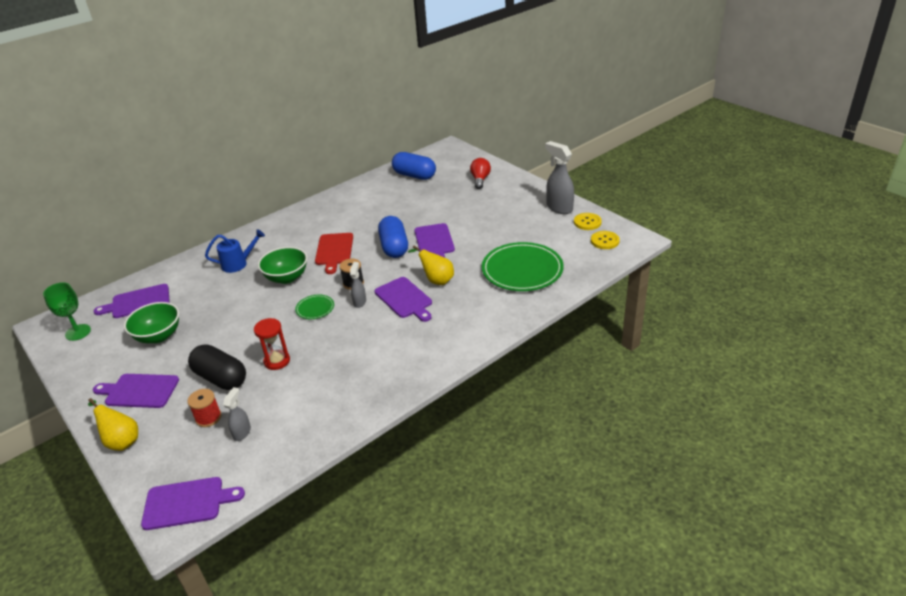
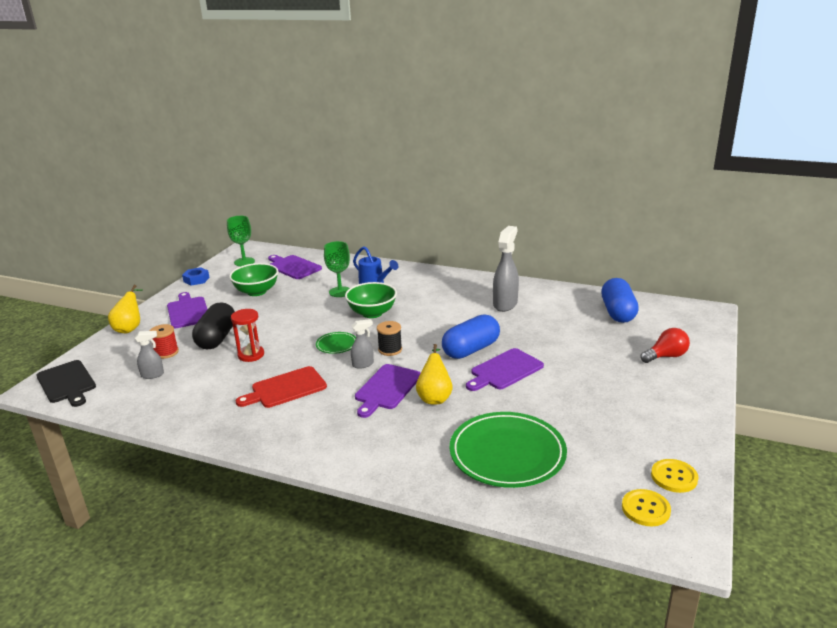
camera: 60 degrees right, 10 degrees down
(71, 374) = (196, 280): none -> blue nut
(187, 503) = (67, 383): purple cutting board -> black cutting board
(227, 285) = (340, 292): none -> green goblet
(334, 251) = (434, 320): red cutting board -> red cutting board (285, 388)
(559, 208) = (680, 439): grey spray bottle -> grey spray bottle (505, 304)

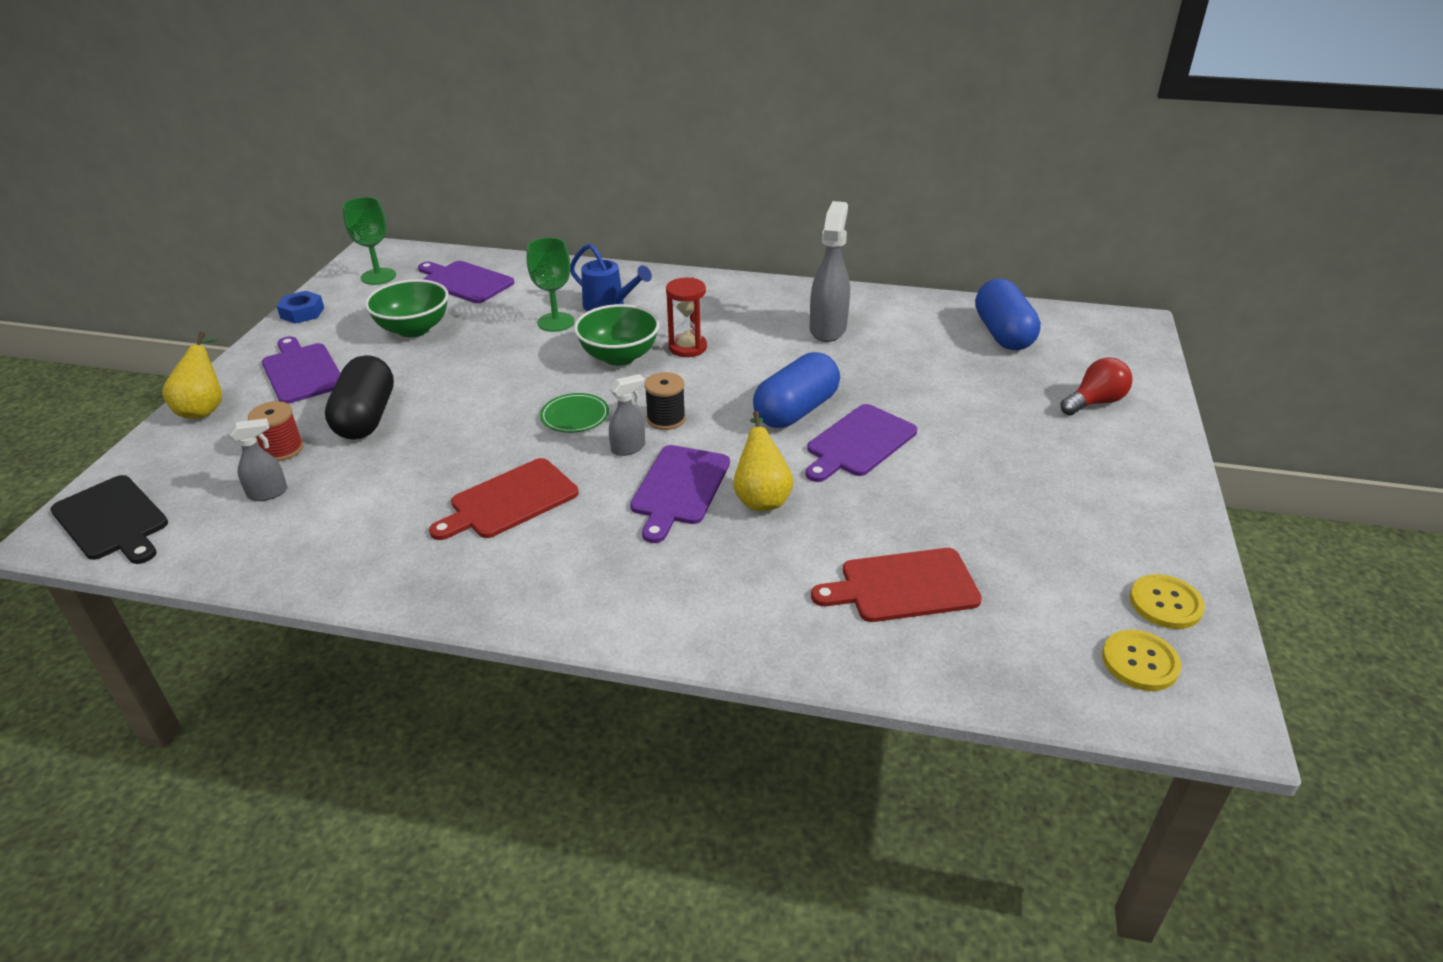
camera: 10 degrees left, 10 degrees up
(251, 355) = (433, 444): red hourglass -> red hourglass (687, 347)
(507, 453) = (903, 586): green plate -> red cutting board

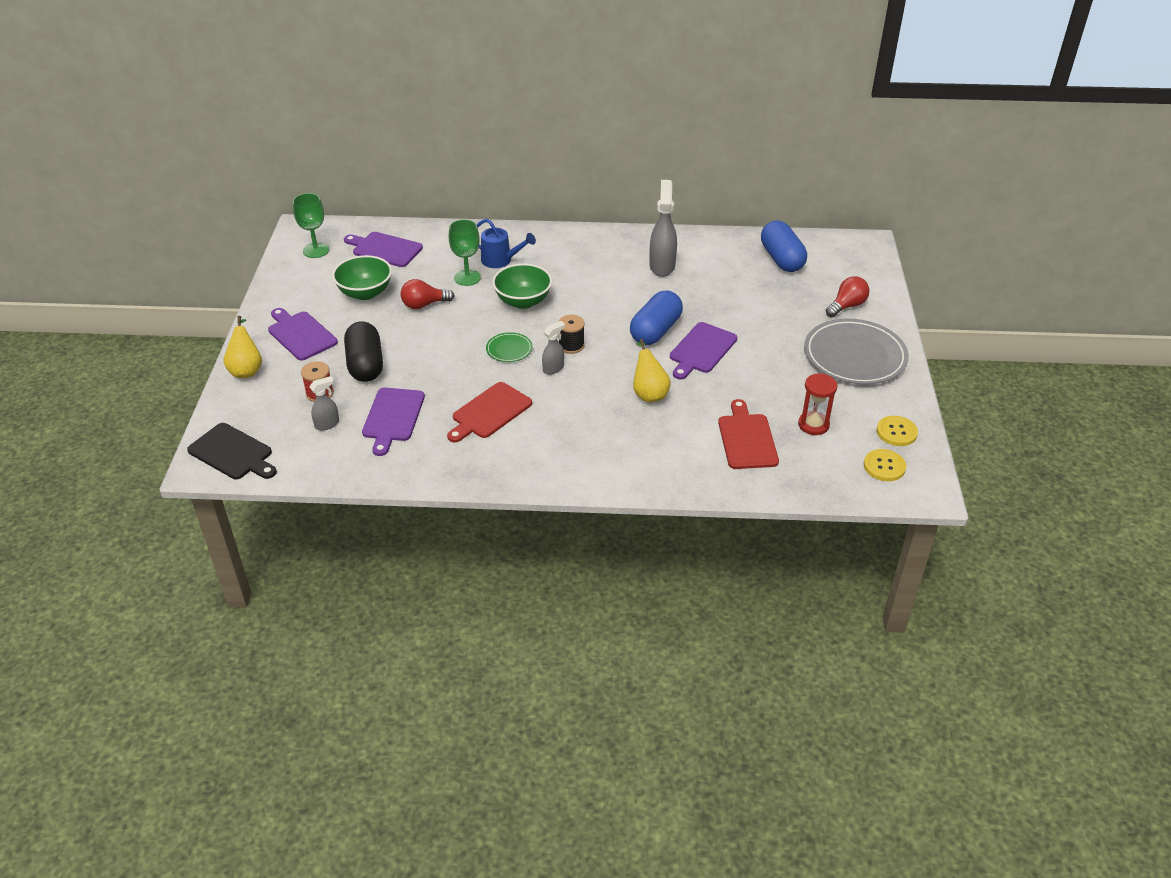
camera: 10 degrees left, 5 degrees up
(302, 313) = (274, 287): blue nut -> none
(483, 349) = (424, 305): none -> red light bulb
(679, 488) = (595, 392): purple cutting board -> purple cutting board (393, 417)
(687, 347) = (568, 290): red hourglass -> red hourglass (813, 425)
(903, 586) = (747, 439): red cutting board -> red cutting board turned 105 degrees clockwise
(1101, 474) = (854, 356): none -> grey plate

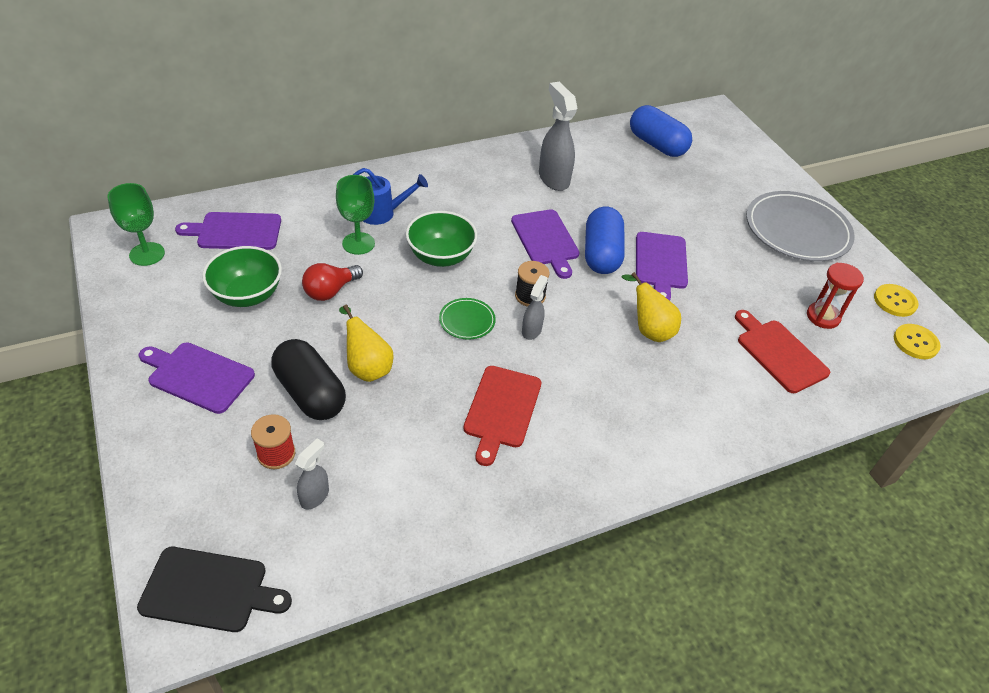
camera: 30 degrees left, 5 degrees up
(246, 369) = (152, 451): yellow pear -> yellow pear (367, 367)
(393, 417) = (392, 456): purple cutting board -> purple cutting board (546, 240)
(847, 306) = (749, 179): red light bulb -> none

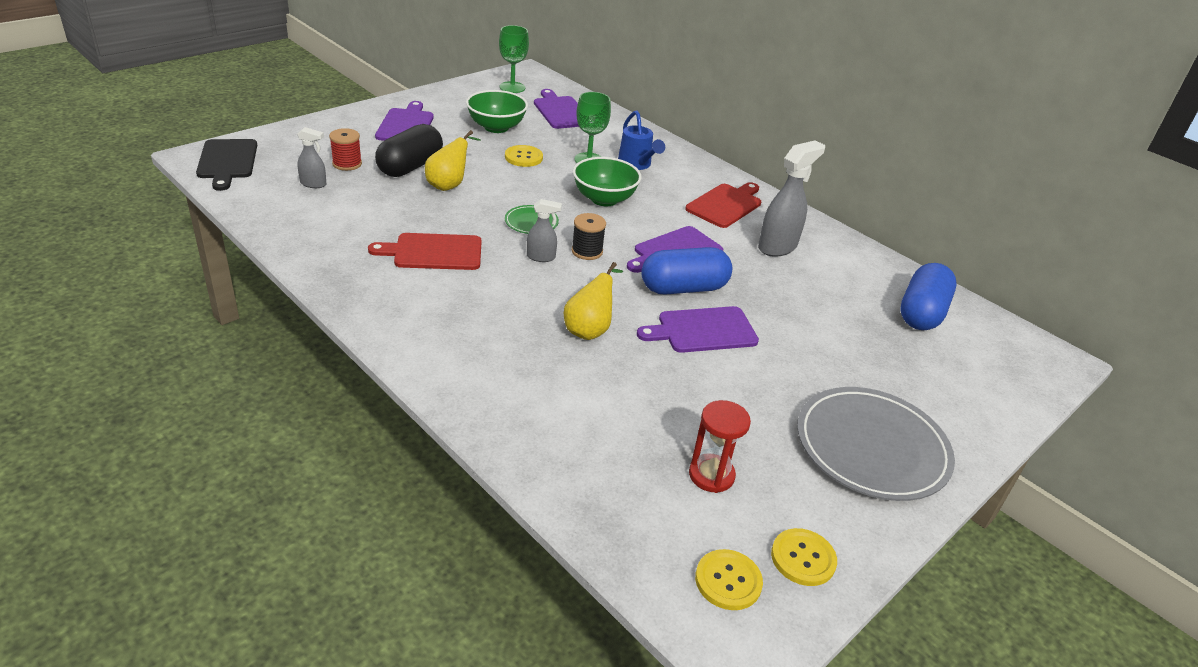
camera: 70 degrees right, 10 degrees down
(330, 291) = (523, 157): red light bulb -> yellow button
(779, 353) = (616, 433): red cutting board -> red cutting board (725, 205)

